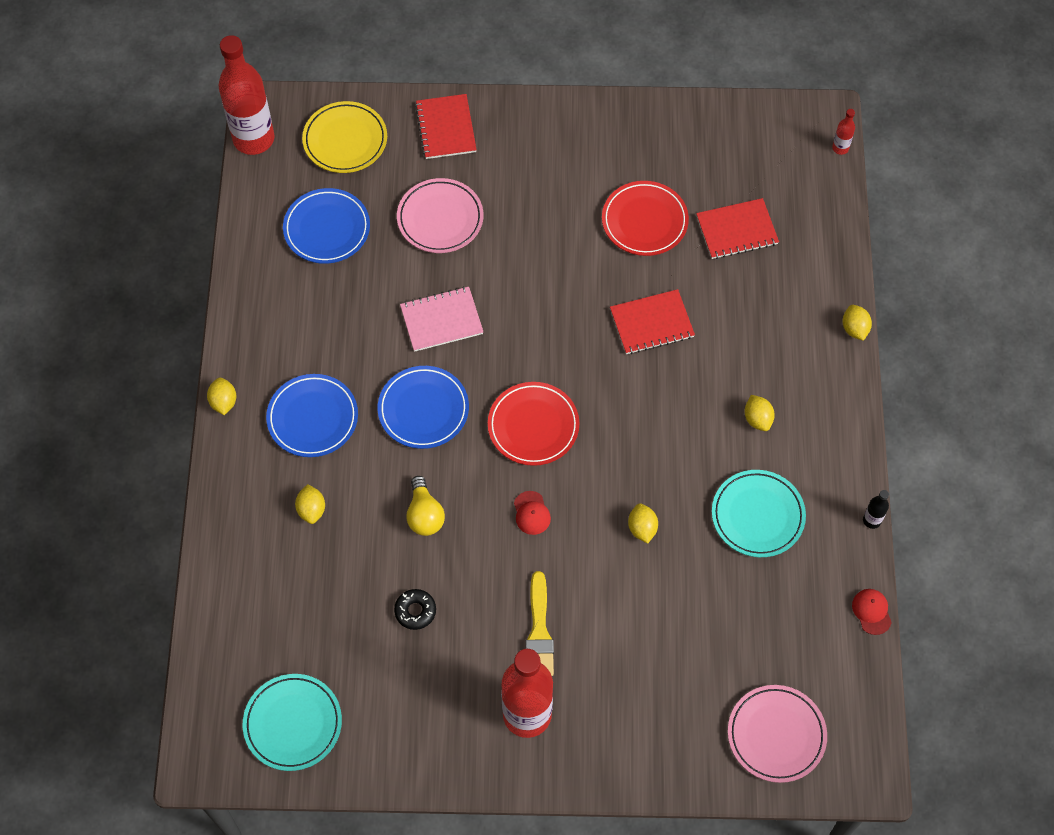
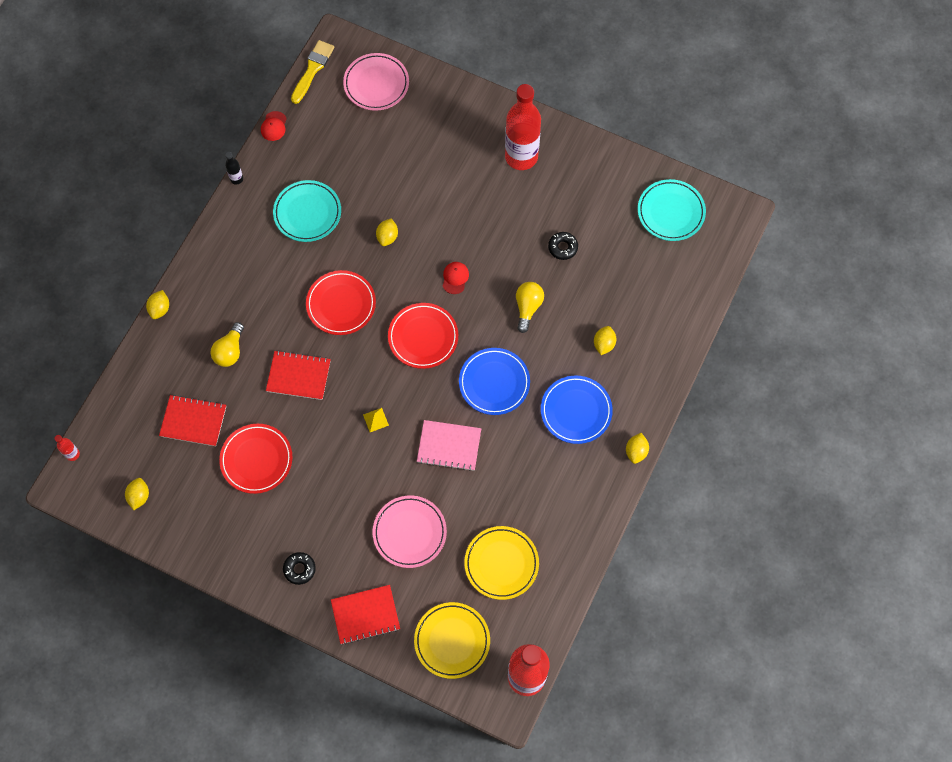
camera: 155 degrees left, 5 degrees up
(327, 229) = (501, 563): blue plate -> yellow plate
(446, 128) = (365, 615): red notebook -> red notebook turned 60 degrees clockwise
(536, 140) = (299, 569): none -> black donut
(538, 313) = (375, 420): none -> yellow pyramid
(539, 631) = (488, 202): yellow brush -> yellow brush (312, 69)
(651, 422) = (341, 304): none -> red plate
(745, 317) = (230, 351): none -> yellow light bulb
(757, 419) = (267, 275): yellow lemon -> yellow lemon (139, 496)

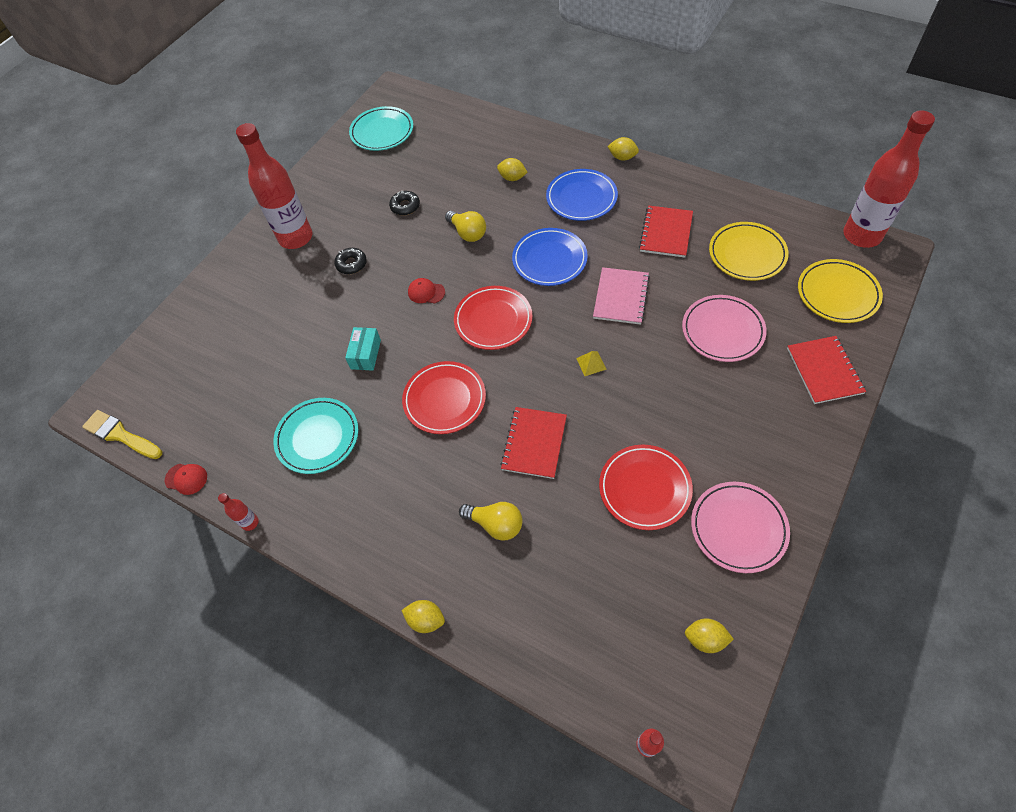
camera: 80 degrees left, 10 degrees down
(193, 421) = (593, 568): red notebook -> red notebook (666, 233)
(236, 179) = (250, 522): black bottle -> red bottle
(299, 569) = (780, 438): black donut -> black donut (351, 264)
(376, 84) = (165, 367): pink plate -> pink plate (738, 528)
(387, 237) = (366, 354): yellow lemon -> turquoise box
(528, 307) = (468, 233): yellow light bulb -> yellow light bulb turned 150 degrees counterclockwise

